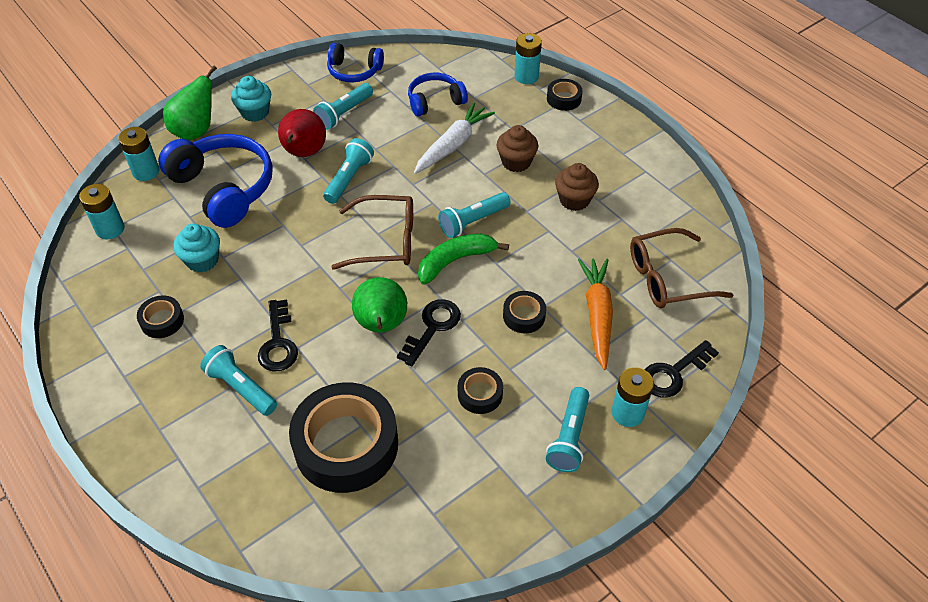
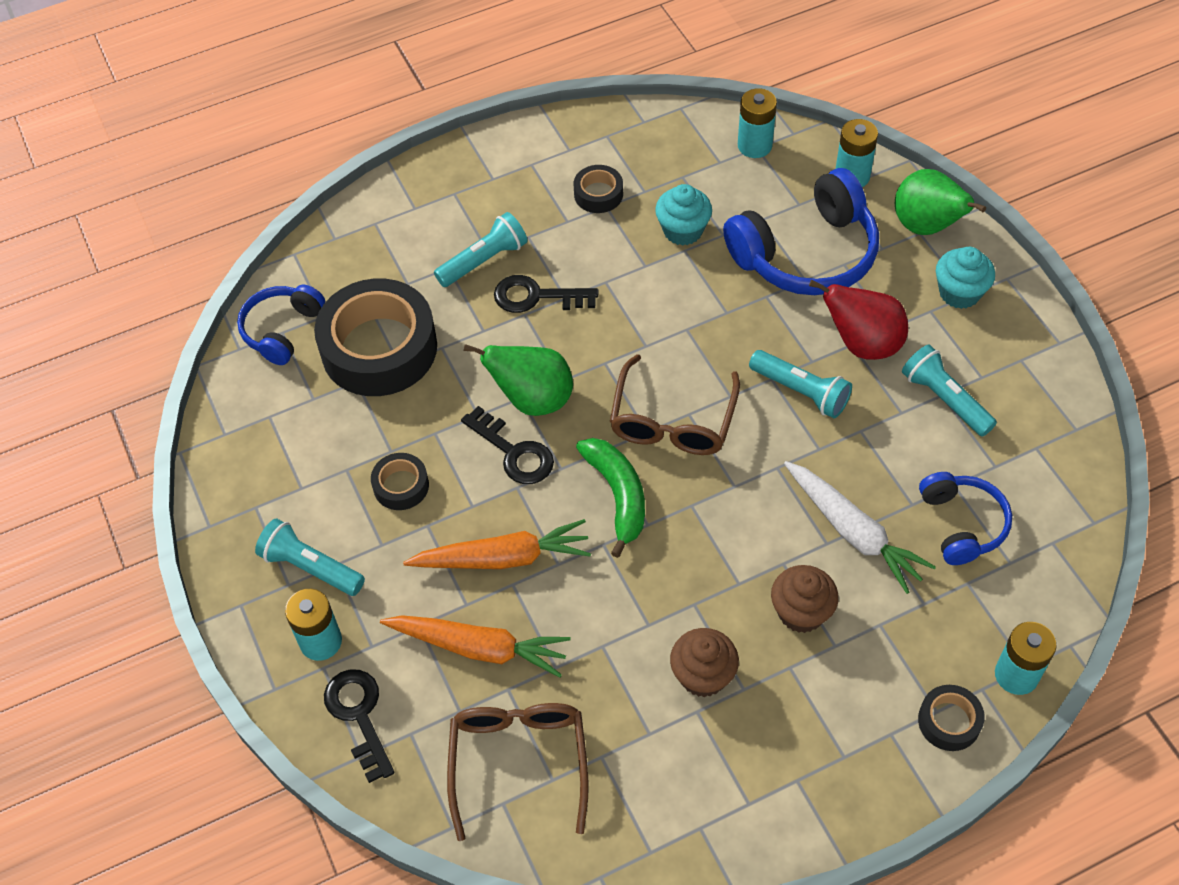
camera: 105 degrees right, 5 degrees up
(354, 71) = (1049, 423): blue headphones -> blue headphones (282, 330)
(473, 221) = (686, 530): turquoise flashlight -> none
(524, 316) = (503, 558): black tape -> orange carrot

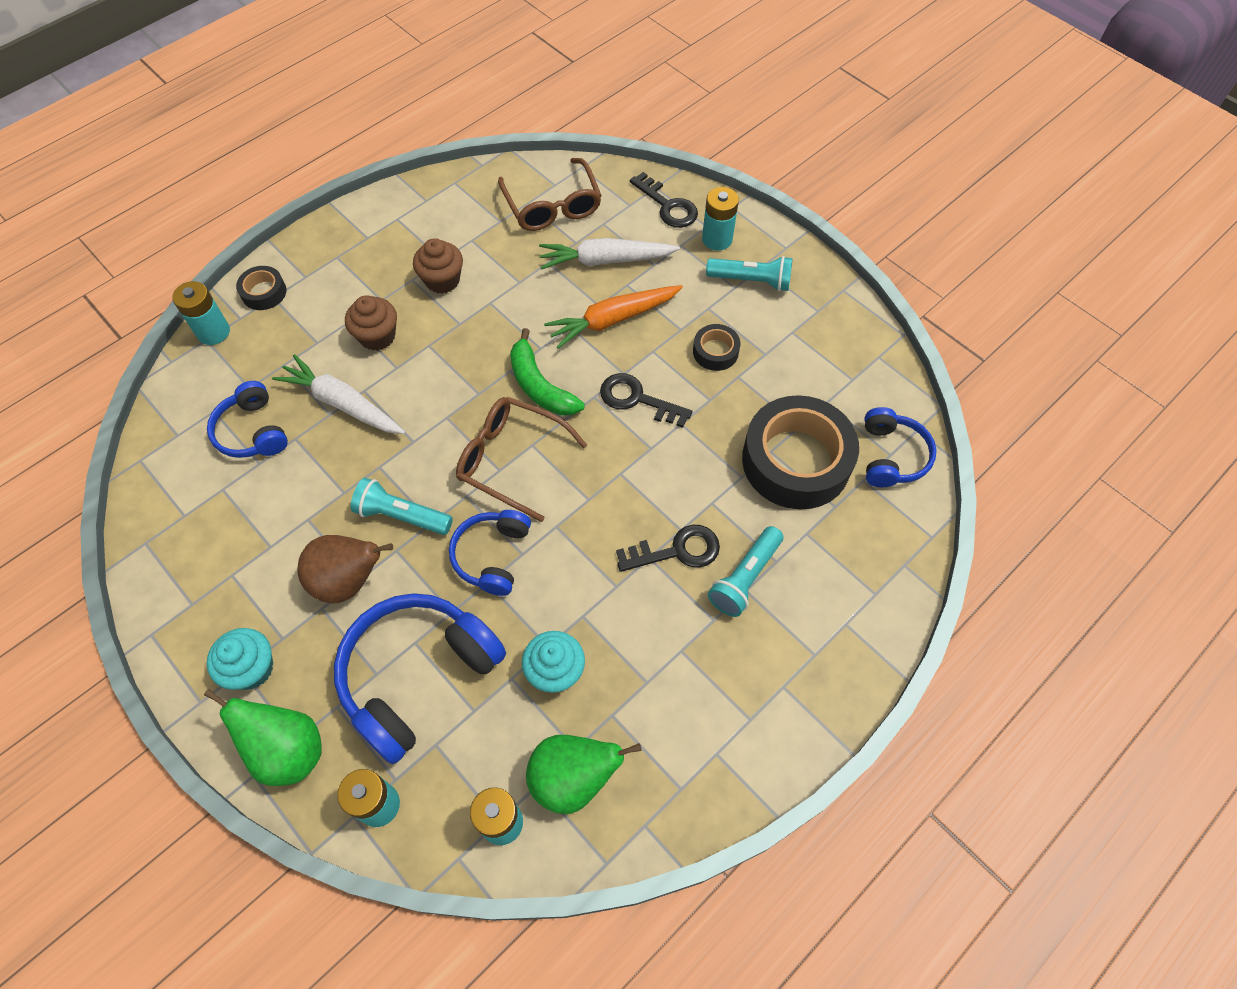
camera: 160 degrees right, 5 degrees up
(479, 648) = (605, 260): orange carrot -> white carrot
(532, 399) = (639, 448): green pear -> green pear (573, 778)
(598, 194) = (660, 696): black tape -> none
(673, 420) = (512, 460): brown glasses -> brown glasses turned 60 degrees counterclockwise
(716, 333) = (492, 556): none -> blue headphones
(862, 344) = (349, 581): red pear -> brown pear
(945, 399) = (267, 541): turquoise flashlight -> none

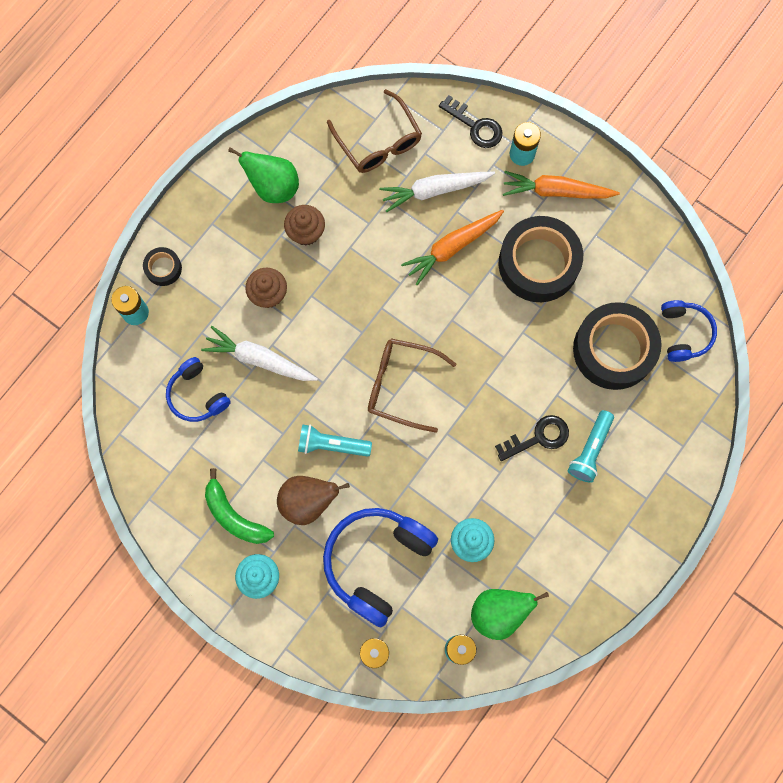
camera: 10 degrees left, 15 degrees up
(288, 750) = (303, 628): green pear -> green pear (273, 187)
(492, 556) = (406, 465): blue headphones -> none
(540, 386) = (408, 317): green banana -> green banana (234, 515)
(637, 399) = (486, 317): black key -> none
(715, 351) = (538, 263): black tape -> black tape, size x2.21
(751, 281) = (556, 191): turquoise flashlight -> orange carrot

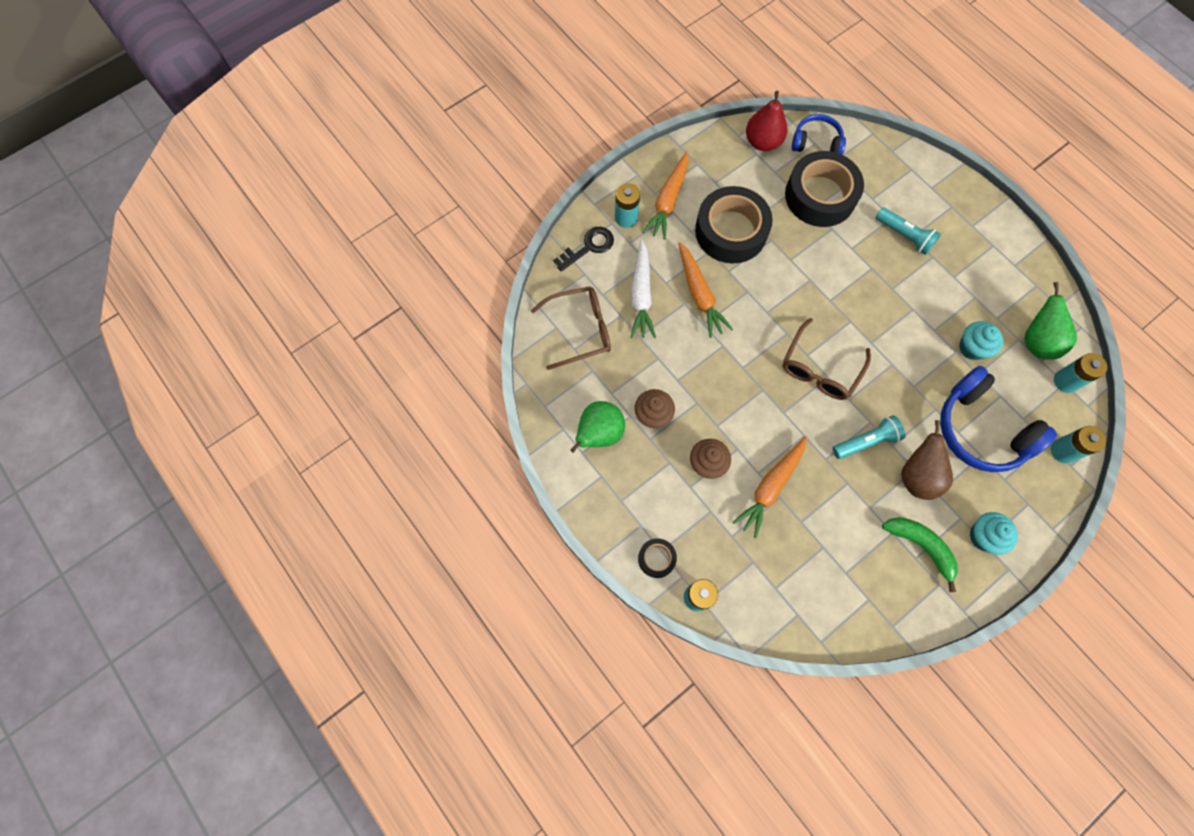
camera: 75 degrees left, 5 degrees down
(197, 395) = (795, 555): blue headphones -> none
(234, 515) = (921, 546): green banana -> green banana turned 105 degrees counterclockwise
(259, 359) = (770, 487): white carrot -> orange carrot
(332, 445) = (866, 441): turquoise flashlight -> turquoise flashlight turned 135 degrees counterclockwise
(538, 438) = (887, 272): black key -> none
(665, 274) = (762, 142): none -> red pear

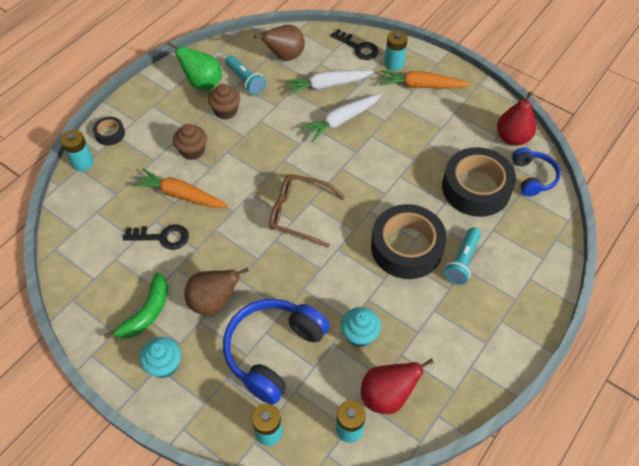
camera: 75 degrees right, 15 degrees down
(579, 330) = (285, 56): brown glasses -> brown pear
(699, 294) = (341, 120): orange carrot -> white carrot
(731, 231) = (410, 131): black tape -> black tape (406, 247)
(826, 516) = (162, 237): none -> black key
(866, 441) = (237, 257): turquoise flashlight -> turquoise flashlight (245, 80)
(1036, 341) = (387, 396): green pear -> red pear

